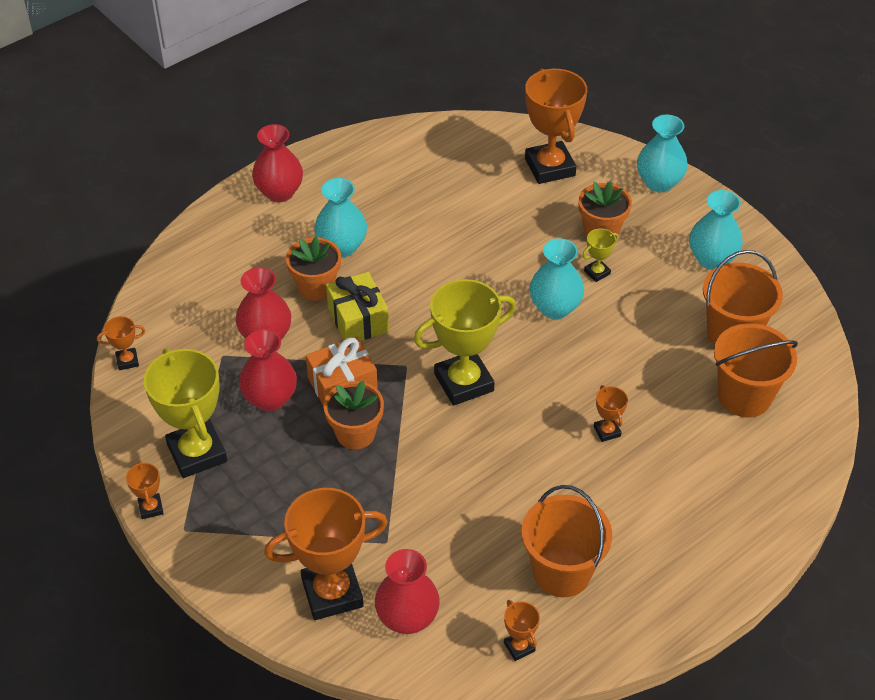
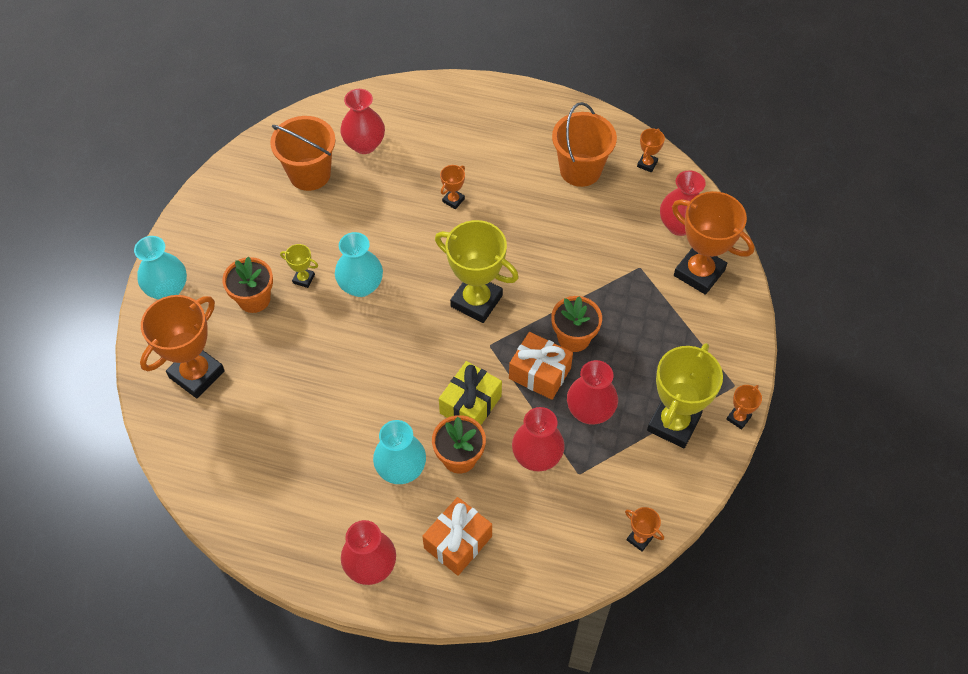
camera: 125 degrees left, 10 degrees up
(246, 249) = (458, 542): none -> orange gift
(711, 259) = (238, 217): turquoise vase -> none
(744, 396) = (364, 144): orange bucket -> red vase

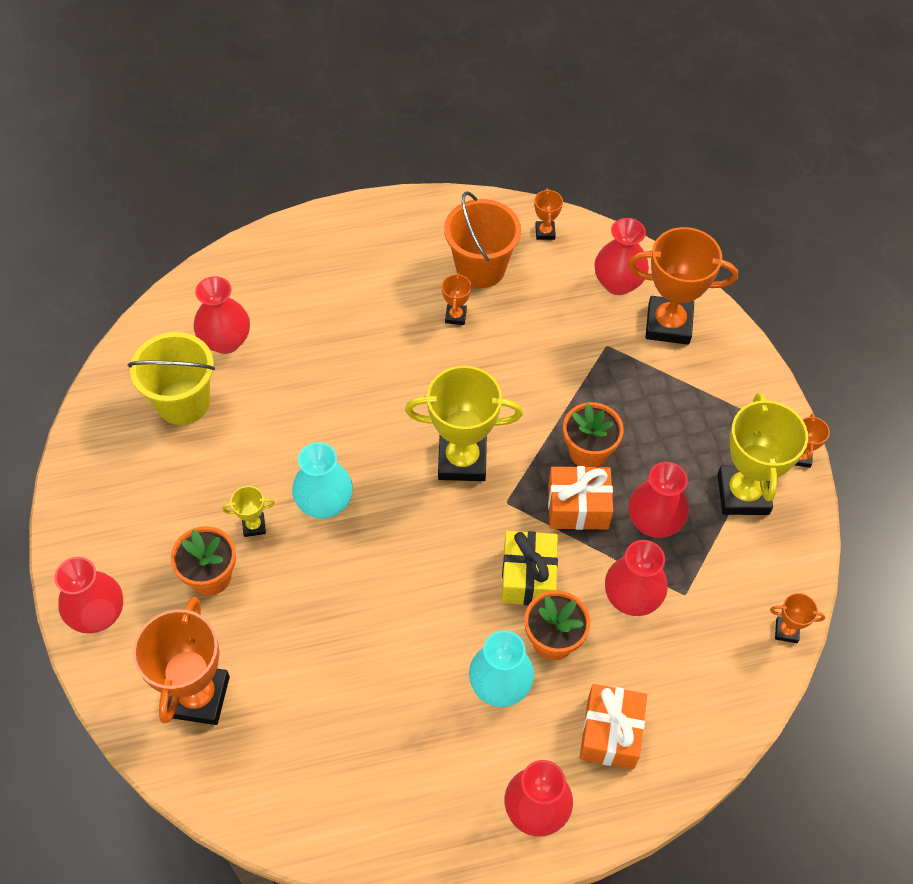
camera: 30 degrees left, 0 degrees up
(167, 289) = (98, 614): turquoise vase -> red vase
(309, 174) = (183, 402): orange bucket -> yellow bucket
(453, 200) = (366, 360): orange trophy -> orange trophy (455, 316)

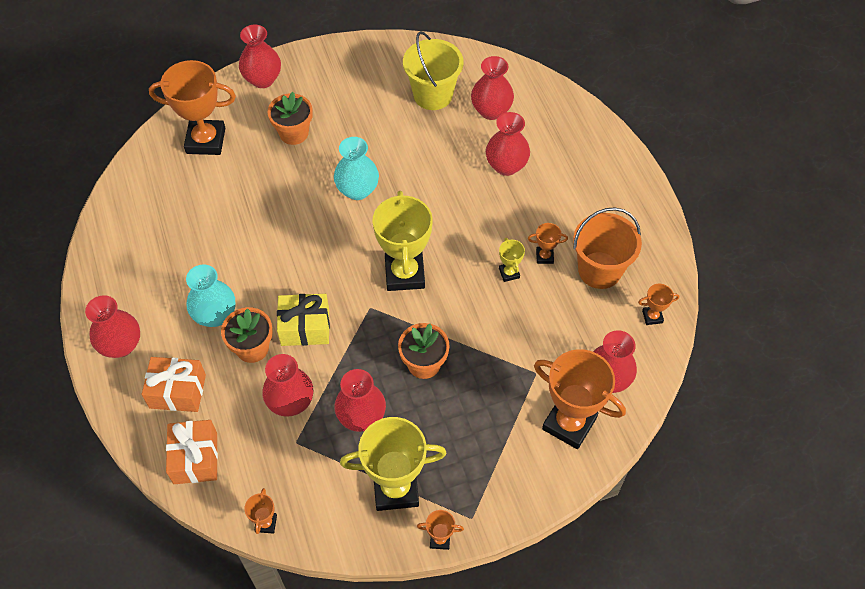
camera: 85 degrees right, 0 degrees up
(254, 526) = (335, 151): yellow trophy -> yellow trophy (509, 273)
(317, 336) = (506, 166): none -> red vase
(578, 507) = (370, 359): orange gift -> orange gift (195, 458)
(668, 324) = (569, 423): orange trophy -> orange trophy turned 60 degrees counterclockwise

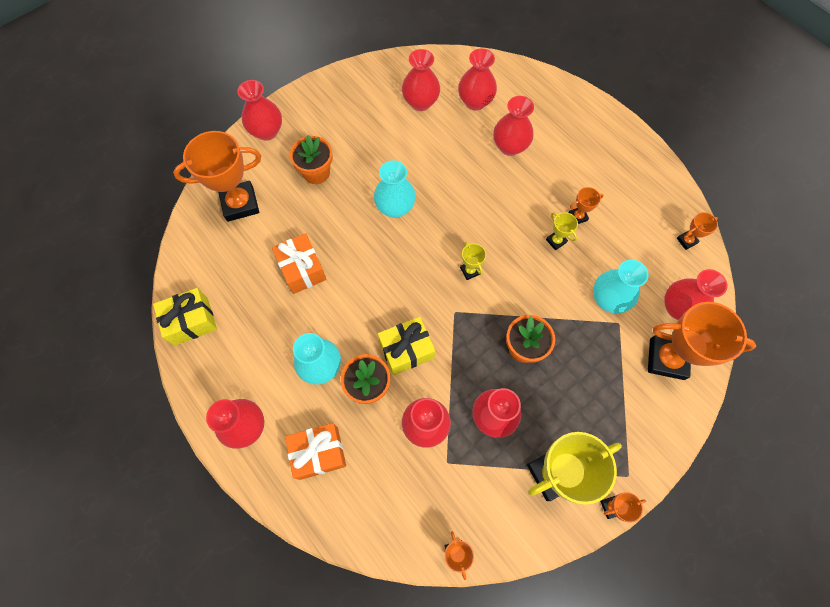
camera: 20 degrees left, 10 degrees up
(112, 235) = (191, 321): none -> yellow gift
(195, 458) = (364, 512): orange gift -> orange gift (302, 269)
(404, 274) = (470, 271): yellow trophy -> yellow trophy, size x0.45
(433, 95) = (420, 102): yellow bucket -> red vase
(536, 346) = (608, 299): none -> turquoise vase
(599, 270) = (626, 214): orange bucket -> none

